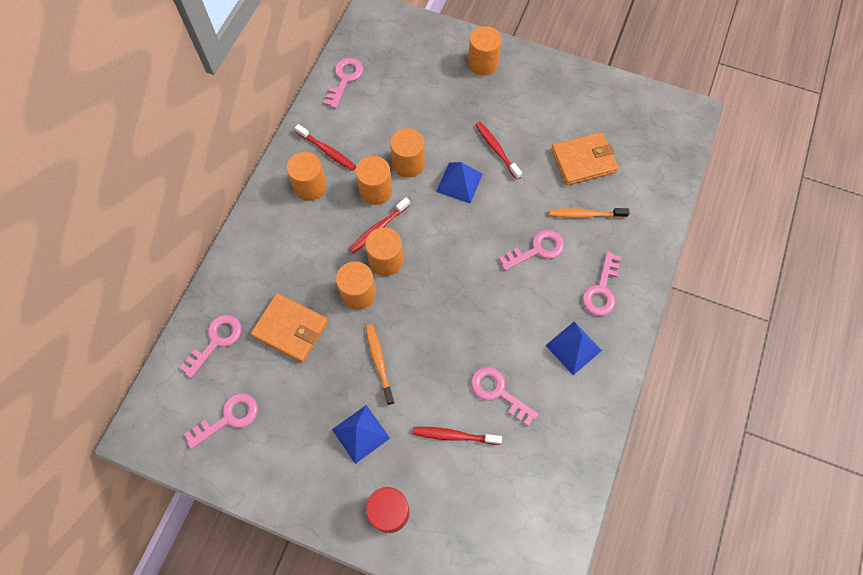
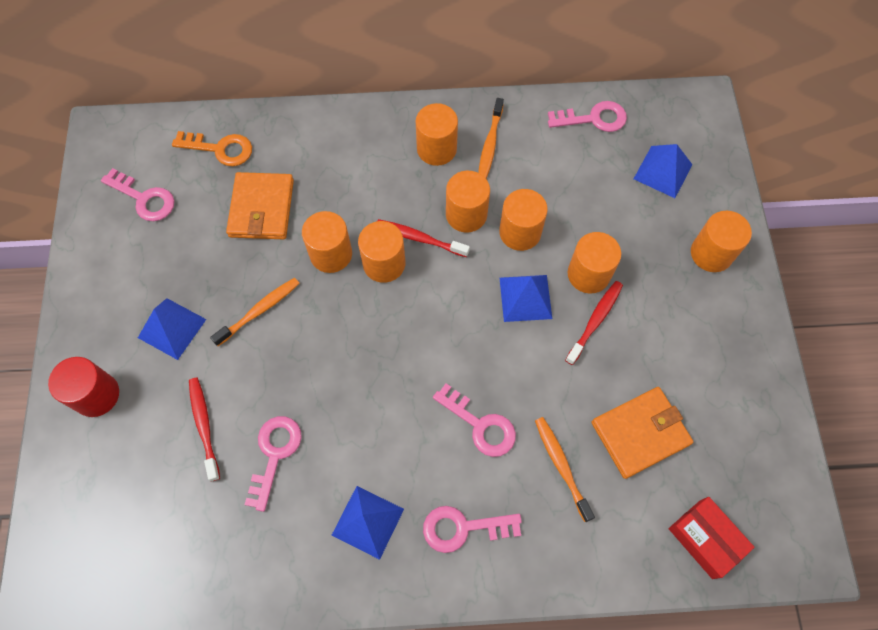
camera: 65 degrees right, 0 degrees up
(216, 341) = (220, 149): pink key -> orange key
(327, 151) = (490, 144): red toothbrush -> orange toothbrush
(409, 60) = (662, 171): none -> blue pyramid
(461, 138) = (588, 274): none -> orange cylinder
(583, 161) = (640, 433): orange wallet -> orange wallet turned 75 degrees counterclockwise
(662, 158) = (705, 539): none -> red box

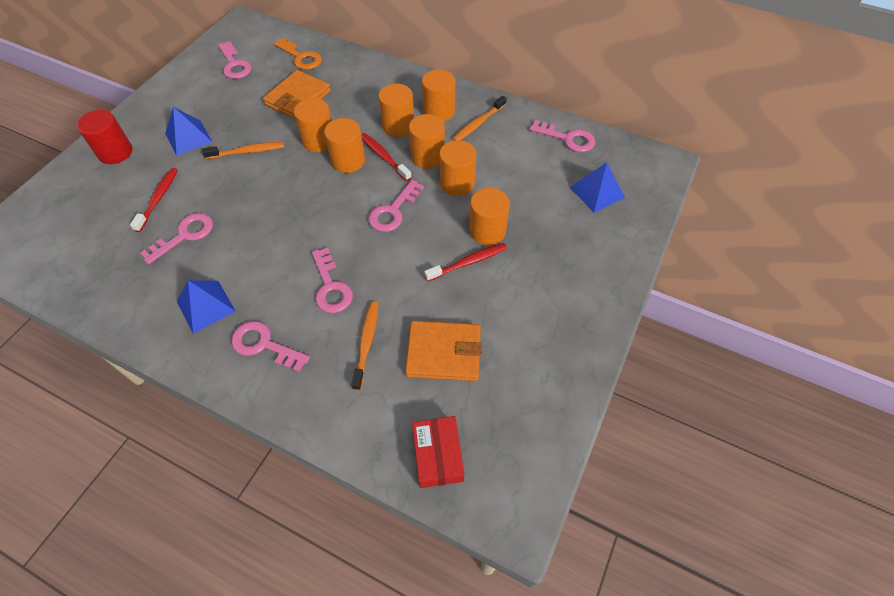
camera: 30 degrees right, 10 degrees down
(478, 301) = (393, 211): none -> pink key
(525, 298) = (428, 224): blue pyramid -> none
(711, 253) = (596, 261): orange cylinder -> orange cylinder (398, 126)

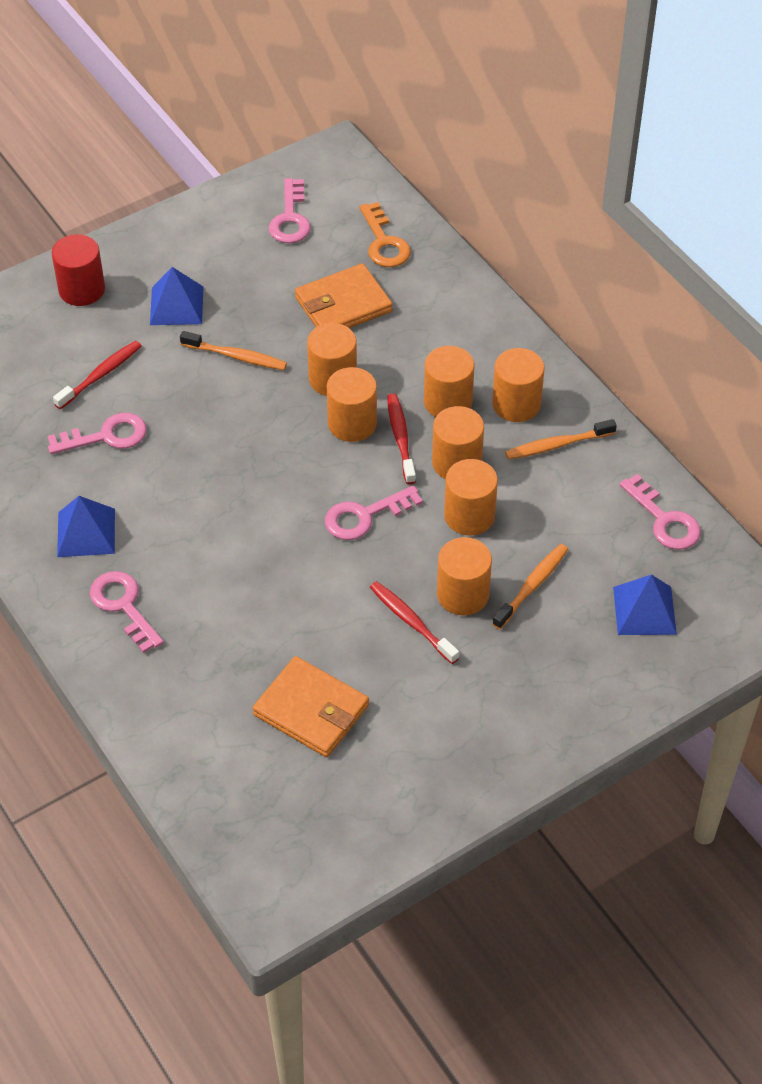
camera: 30 degrees right, 5 degrees down
(331, 287) = (233, 575): pink key -> none
(366, 343) = (233, 658): orange toothbrush -> orange toothbrush (532, 586)
(437, 455) = (233, 809): red box -> none
(468, 262) = (411, 622): red toothbrush -> red toothbrush turned 135 degrees counterclockwise

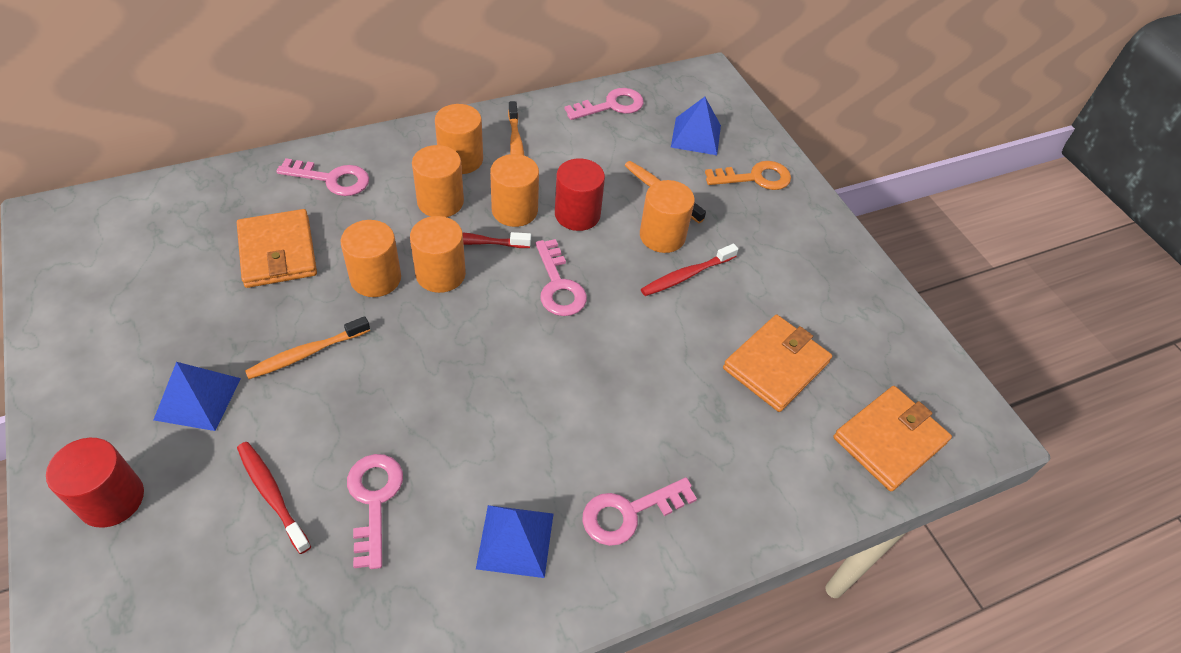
camera: 85 degrees left, 0 degrees up
(236, 356) = (306, 353): orange toothbrush -> orange toothbrush turned 150 degrees counterclockwise
(241, 814) = (889, 440): none -> orange wallet
(290, 218) = (124, 272): pink key -> pink key (332, 179)
(384, 242) = (209, 205): orange key -> orange key (755, 178)
(469, 516) = (577, 214): orange cylinder -> red cylinder

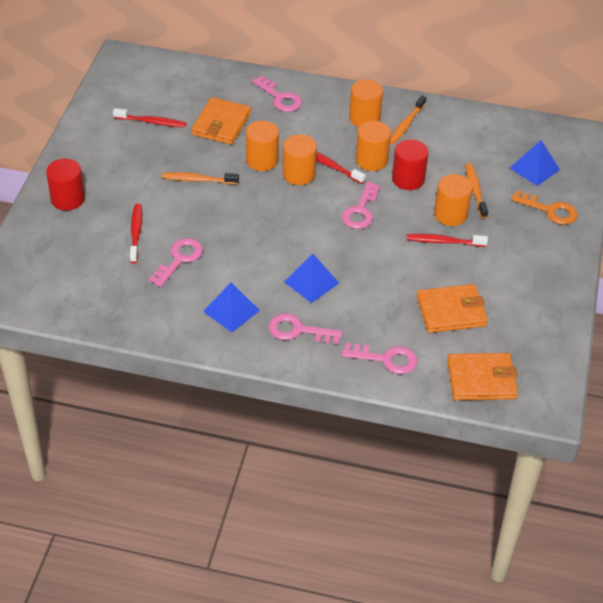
camera: 40 degrees right, 5 degrees down
(168, 297) = (151, 122): none -> red toothbrush
(198, 398) = (133, 175): blue pyramid -> blue pyramid (311, 282)
(440, 202) = (331, 136): orange cylinder -> none
(611, 106) = (493, 126): pink key -> pink key (386, 359)

